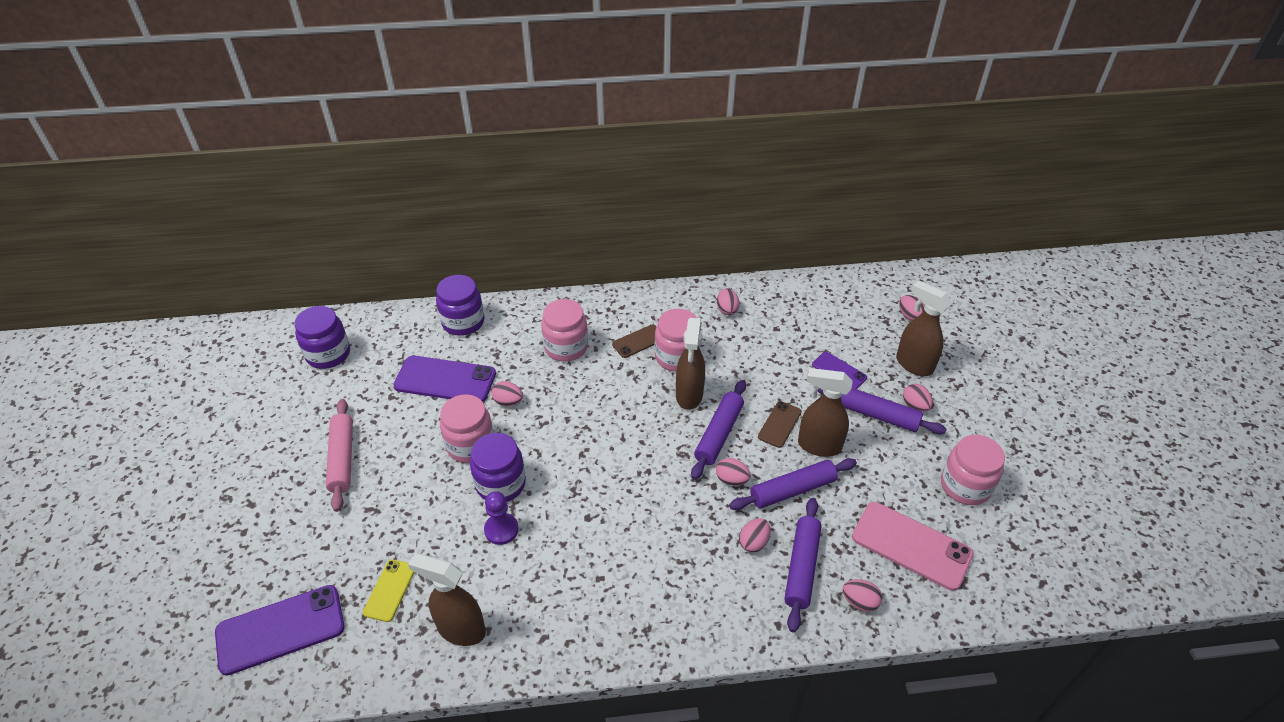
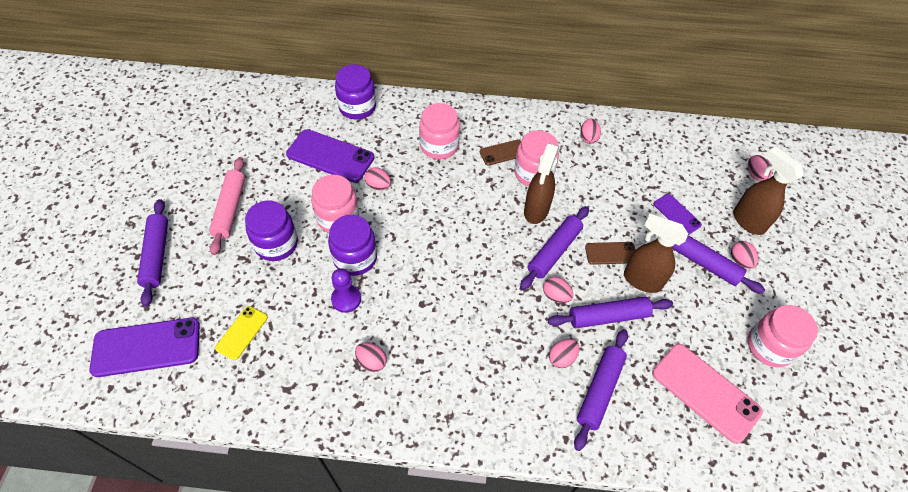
camera: 10 degrees right, 10 degrees up
(267, 526) = (156, 255): none -> purple rolling pin
(328, 354) = (240, 115): purple jar -> purple jar (276, 244)
(460, 629) = (292, 380): brown spray bottle -> none
(779, 424) = (611, 253): brown phone -> brown phone turned 45 degrees clockwise
(859, 602) = (645, 434): pink egg -> pink egg (371, 361)

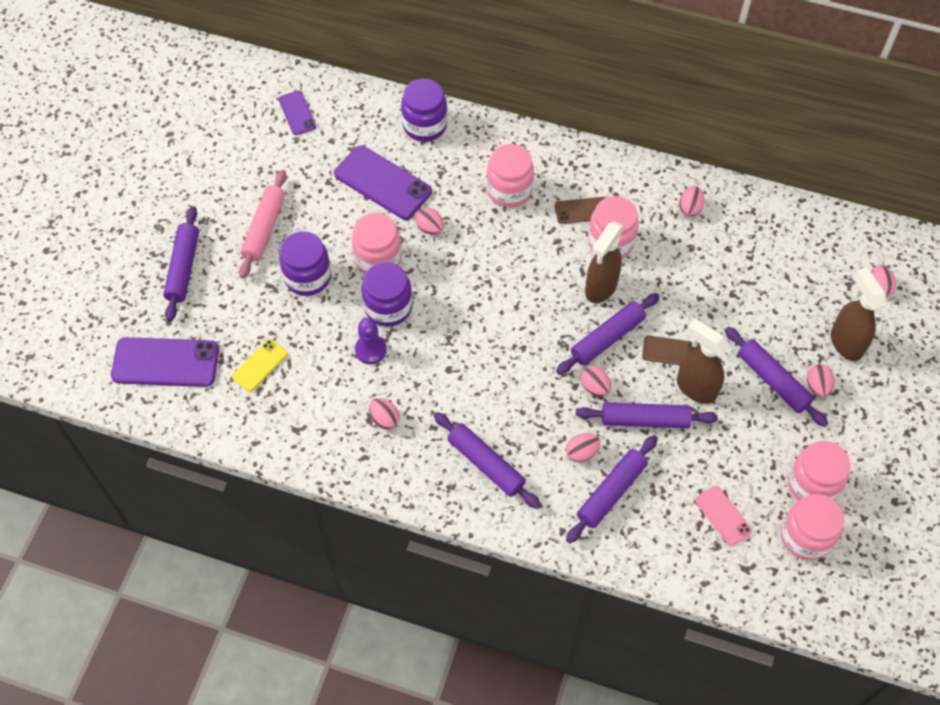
camera: 15 degrees right, 5 degrees up
(477, 387) = (485, 464): none -> purple rolling pin
(677, 214) = (764, 320): purple phone -> purple phone (297, 113)
(705, 392) = (723, 516): pink phone -> pink phone, size x0.55
(783, 396) = (805, 536): none -> pink jar

